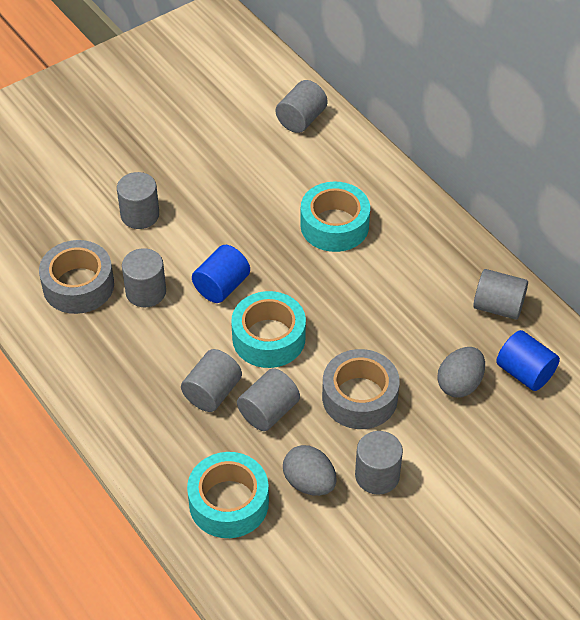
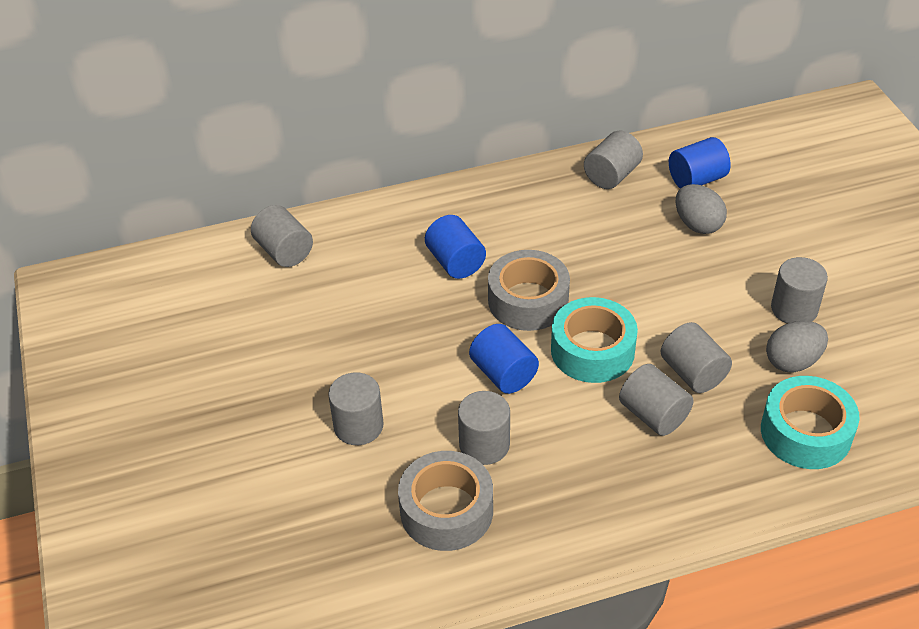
camera: 70 degrees left, 5 degrees down
(334, 225) = (455, 262): turquoise tape -> blue cylinder
(359, 397) = (694, 298): grey tape -> grey tape (528, 301)

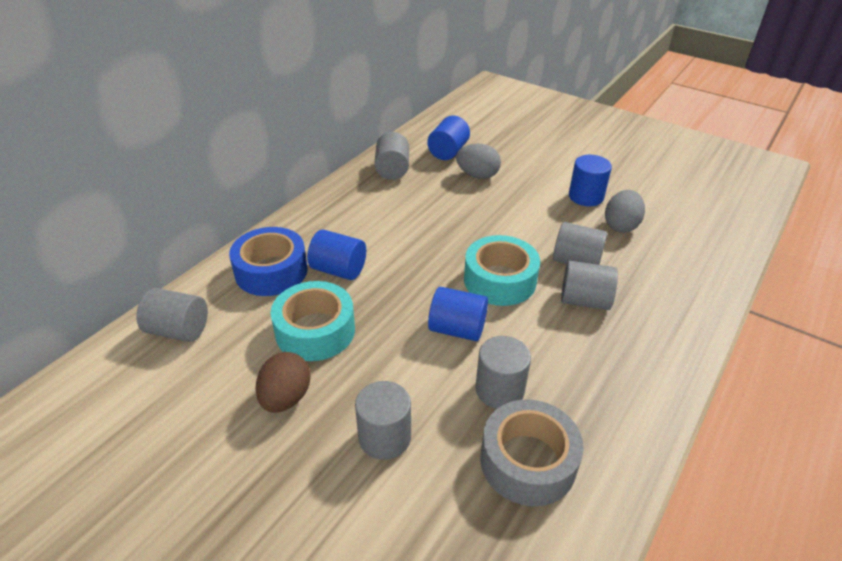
camera: 40 degrees left, 5 degrees down
(315, 353) = (286, 398): none -> brown egg
(398, 234) = (271, 271): none -> blue tape
(528, 301) = (420, 270): grey tape -> none
(794, 309) = (586, 197): grey cylinder -> blue cylinder
(805, 432) = (677, 262): turquoise tape -> turquoise tape (315, 331)

